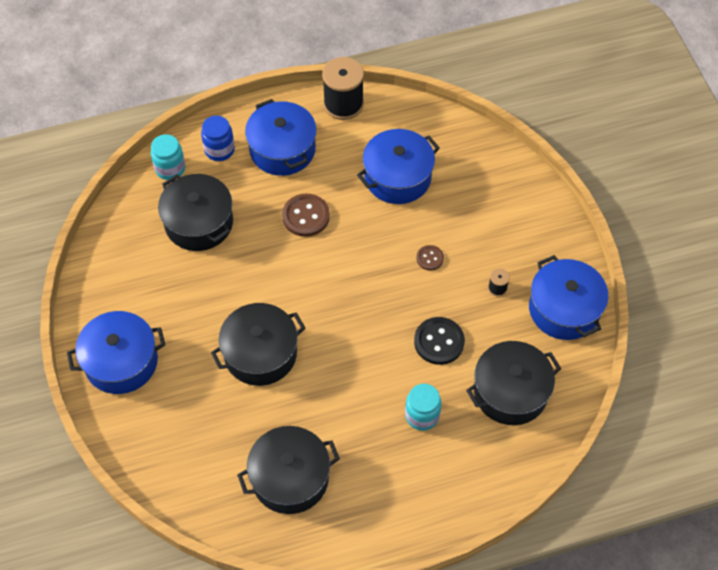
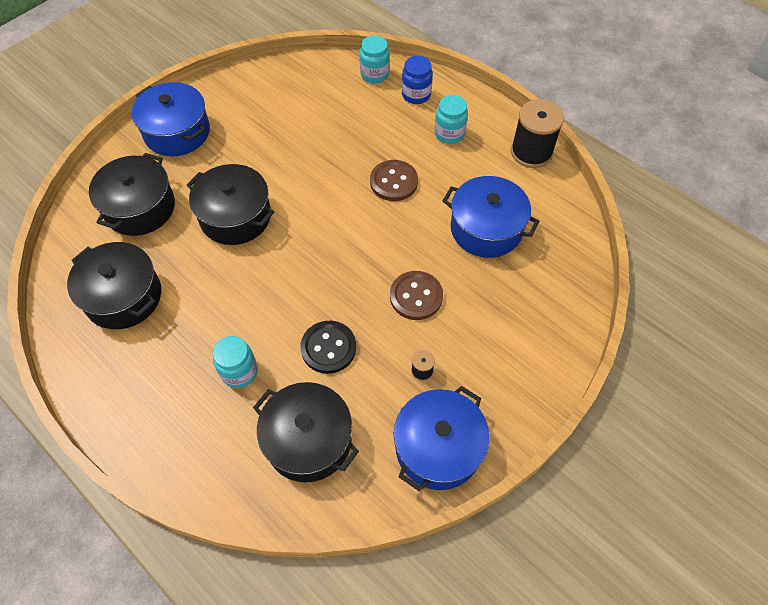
camera: 60 degrees right, 0 degrees up
(199, 223) = (336, 116): black pot -> black pot (140, 208)
(282, 149) = (449, 134): blue pot -> turquoise jar
(430, 258) = (416, 296): brown button -> brown button, size x1.76

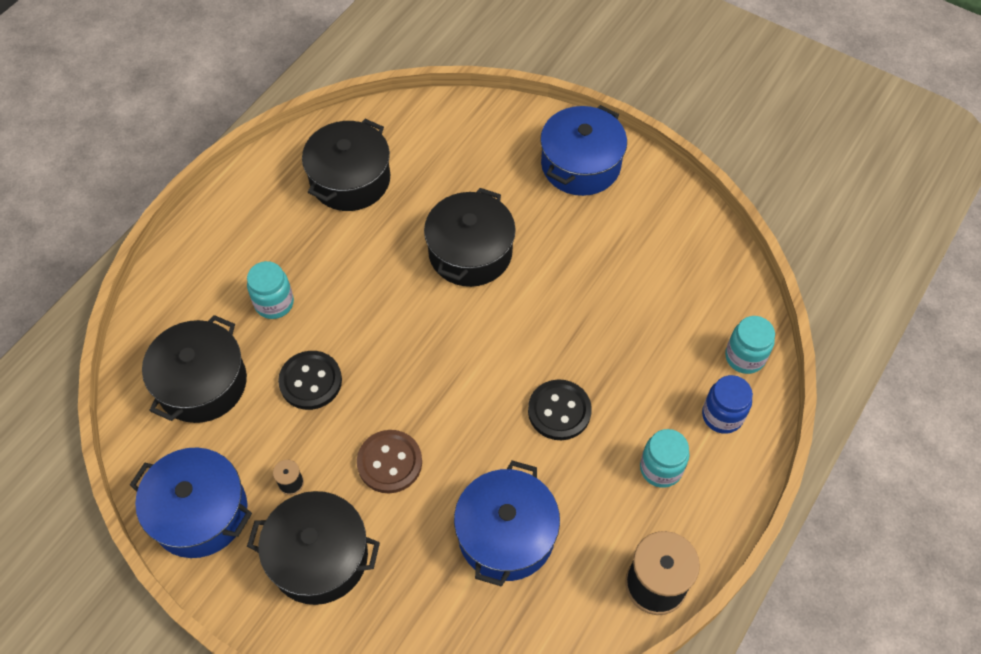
camera: 80 degrees right, 0 degrees up
(140, 208) = (464, 161): black pot -> black pot (319, 557)
(393, 182) = (559, 411): brown button -> black button

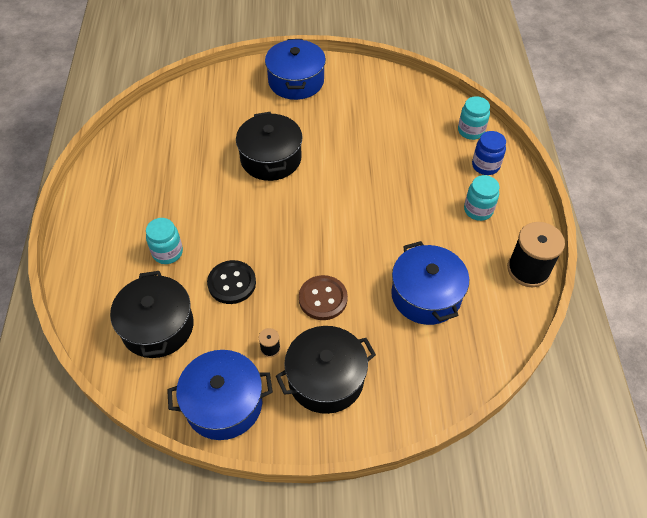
camera: 35 degrees left, 5 degrees down
(350, 180) = (158, 157): black pot -> none
(559, 411) = (397, 213): black button -> none

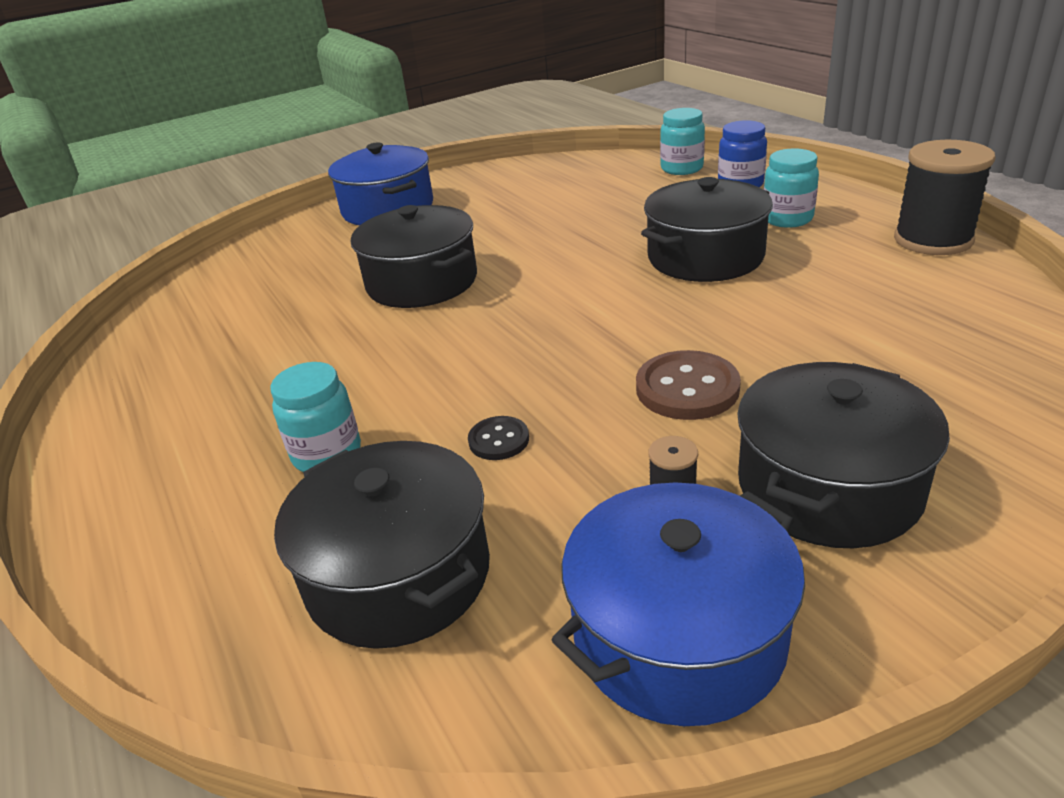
camera: 25 degrees left, 20 degrees down
(232, 283) = (499, 440): black button -> black button, size x0.57
(410, 217) = (705, 257): none -> black pot
(426, 295) = (840, 316): blue pot -> none

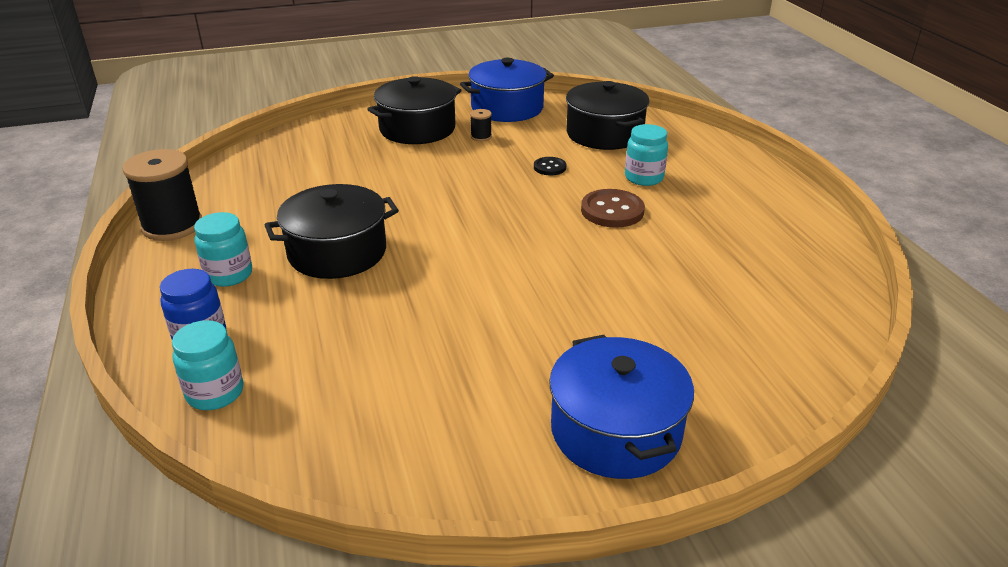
camera: 170 degrees left, 0 degrees up
(422, 282) = (580, 286): black pot -> none
(687, 388) = (438, 171): brown button -> brown button (612, 211)

